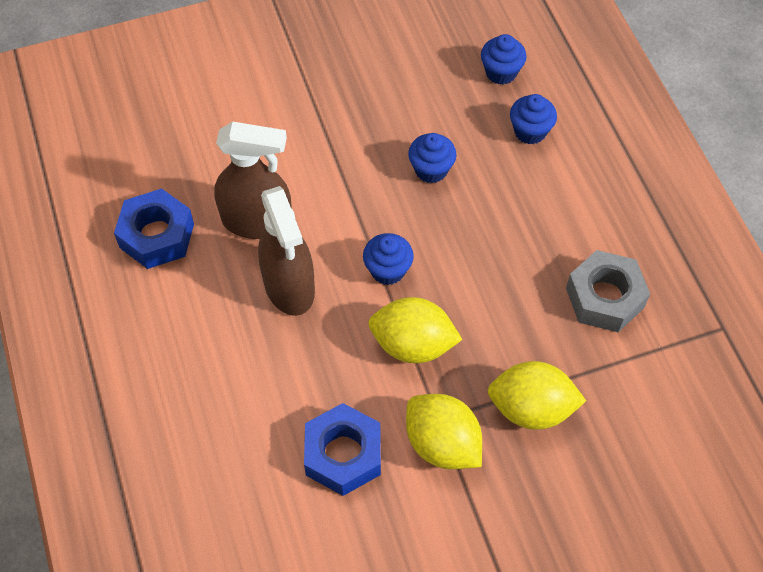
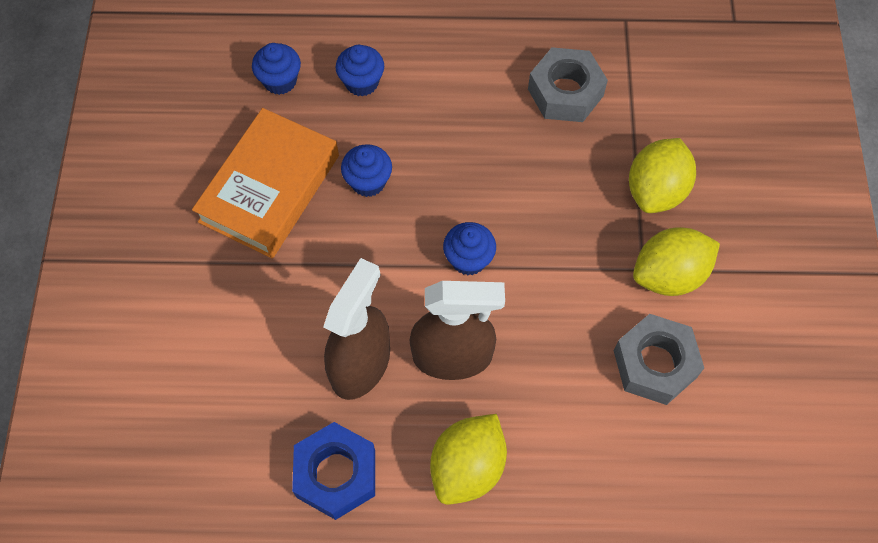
camera: 70 degrees left, 5 degrees up
(343, 454) = (655, 364): blue nut -> grey nut
(392, 102) = (270, 188): none -> orange book
(413, 344) = (558, 265): yellow lemon -> yellow lemon (467, 467)

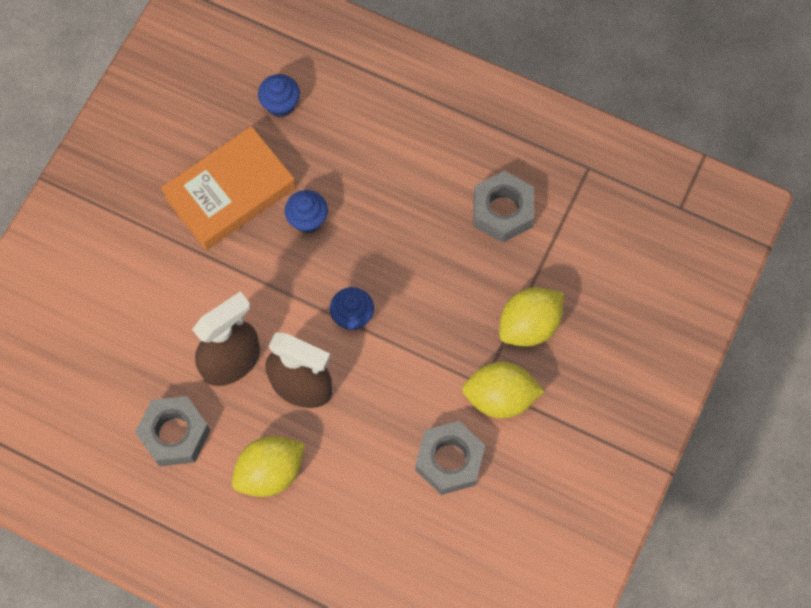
camera: 25 degrees right, 5 degrees up
(336, 474) = (175, 434): blue nut -> grey nut
(361, 82) = (344, 133): blue cupcake -> none

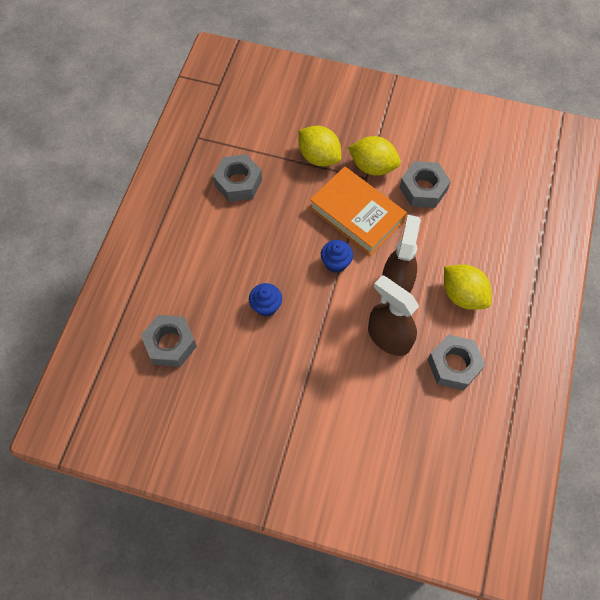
camera: 100 degrees left, 5 degrees down
(230, 193) = (252, 366): orange book -> orange book (357, 214)
(280, 104) = (170, 344): blue cupcake -> grey nut
(500, 397) = (373, 166): yellow lemon -> yellow lemon turned 60 degrees counterclockwise

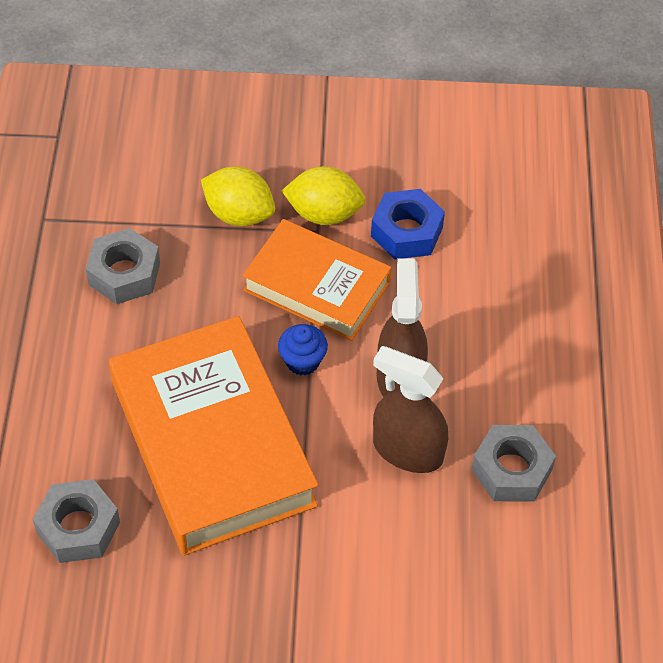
camera: 15 degrees left, 10 degrees down
(266, 306) = (212, 443): blue cupcake -> orange book
(423, 189) = (407, 232): grey nut -> blue nut
(462, 295) = (501, 370): yellow lemon -> none

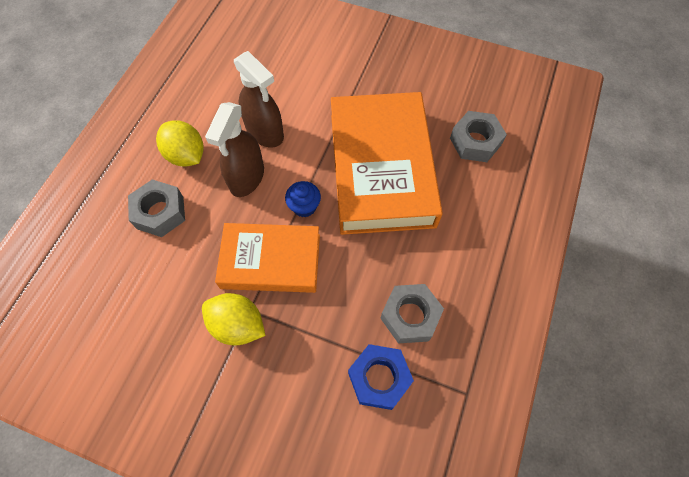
camera: 160 degrees left, 10 degrees up
(239, 214) = (304, 346): yellow lemon -> yellow lemon (186, 155)
(317, 286) = (271, 261): orange book -> orange book turned 45 degrees counterclockwise
(407, 232) = (184, 288): blue nut -> blue nut (379, 378)
(511, 470) = (211, 105): grey nut -> grey nut (160, 212)

